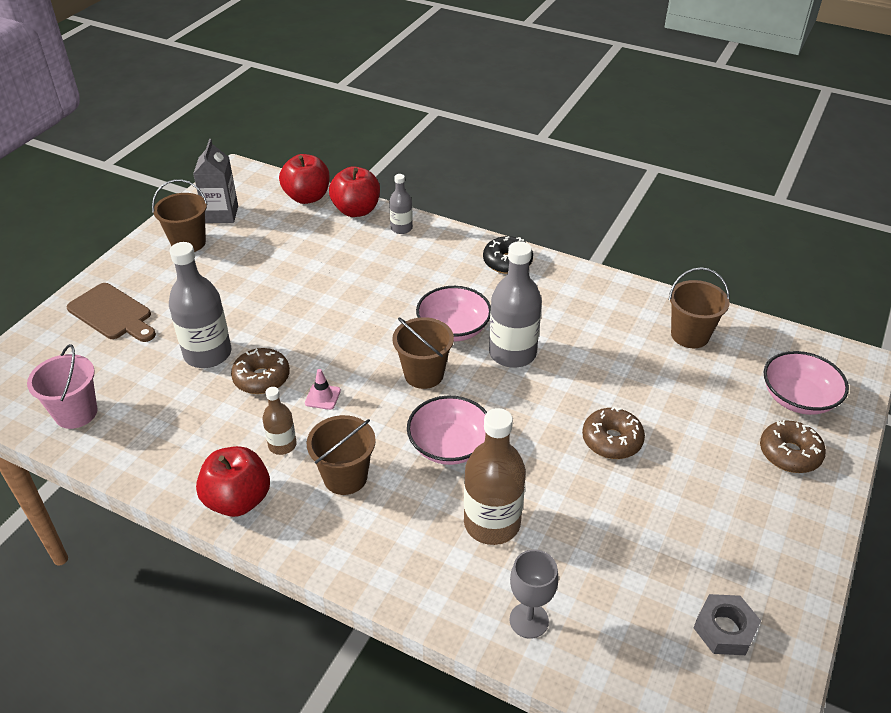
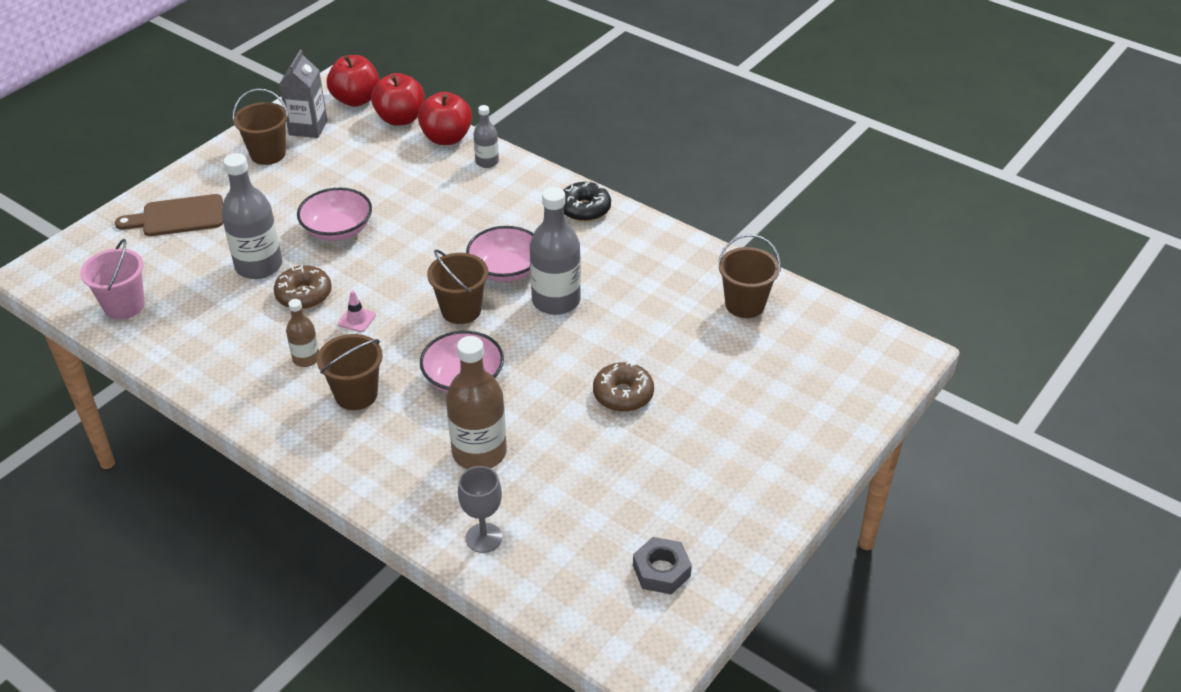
camera: 10 degrees right, 0 degrees up
(112, 314) = (178, 217): brown cutting board -> brown cutting board turned 120 degrees clockwise
(238, 500) = (252, 401): red apple -> red apple (356, 100)
(789, 453) = (795, 429): brown donut -> none
(798, 398) = (829, 379): pink bowl -> pink bowl (337, 230)

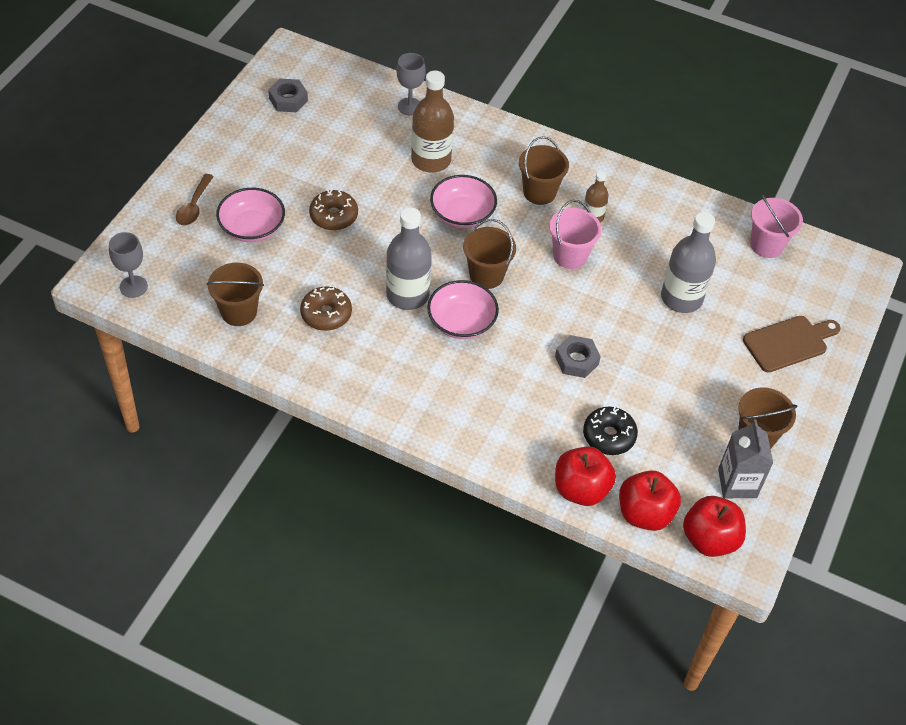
camera: 165 degrees right, 10 degrees up
(304, 295) = (626, 274): brown donut -> brown donut (326, 314)
(337, 230) = (633, 347): pink bowl -> pink bowl (252, 228)
(357, 319) = (570, 256): pink traffic cone -> pink bucket
(401, 225) = (576, 360): none -> grey nut
(487, 162) = (524, 458): grey bottle -> none
(584, 209) = (405, 405): black donut -> black donut (609, 436)
(798, 426) = (194, 206): none -> brown spoon
(864, 342) = (133, 286): none -> grey goblet

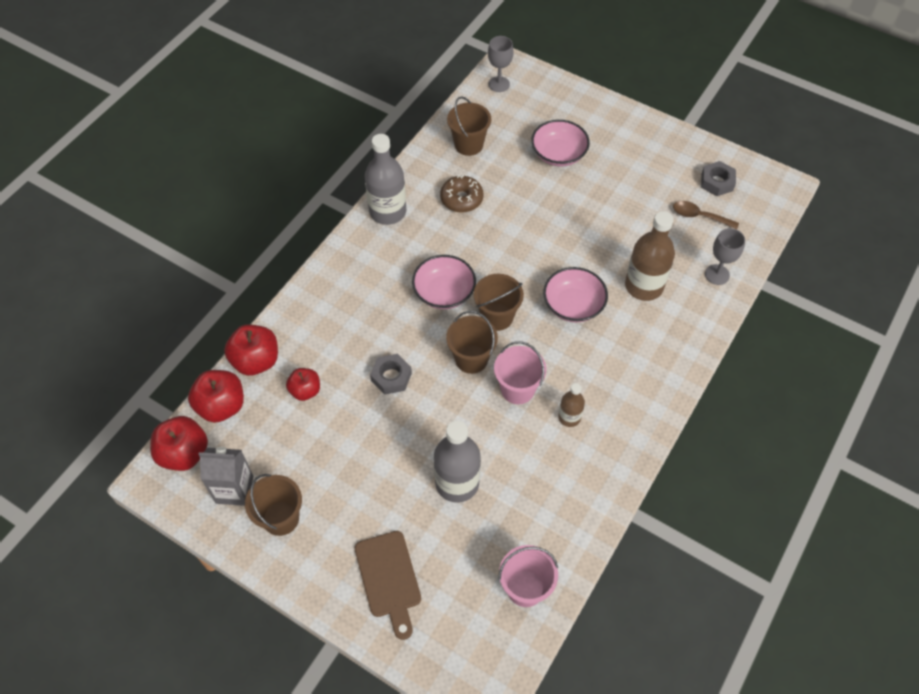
camera: 100 degrees right, 5 degrees up
(194, 206) = (582, 118): brown spoon -> brown spoon (699, 216)
(333, 216) = (571, 209): brown donut -> none
(407, 295) = (478, 255): grey bottle -> grey bottle (388, 212)
(539, 192) = (602, 373): brown bucket -> brown bucket (471, 359)
(609, 436) = (305, 391): black donut -> red apple

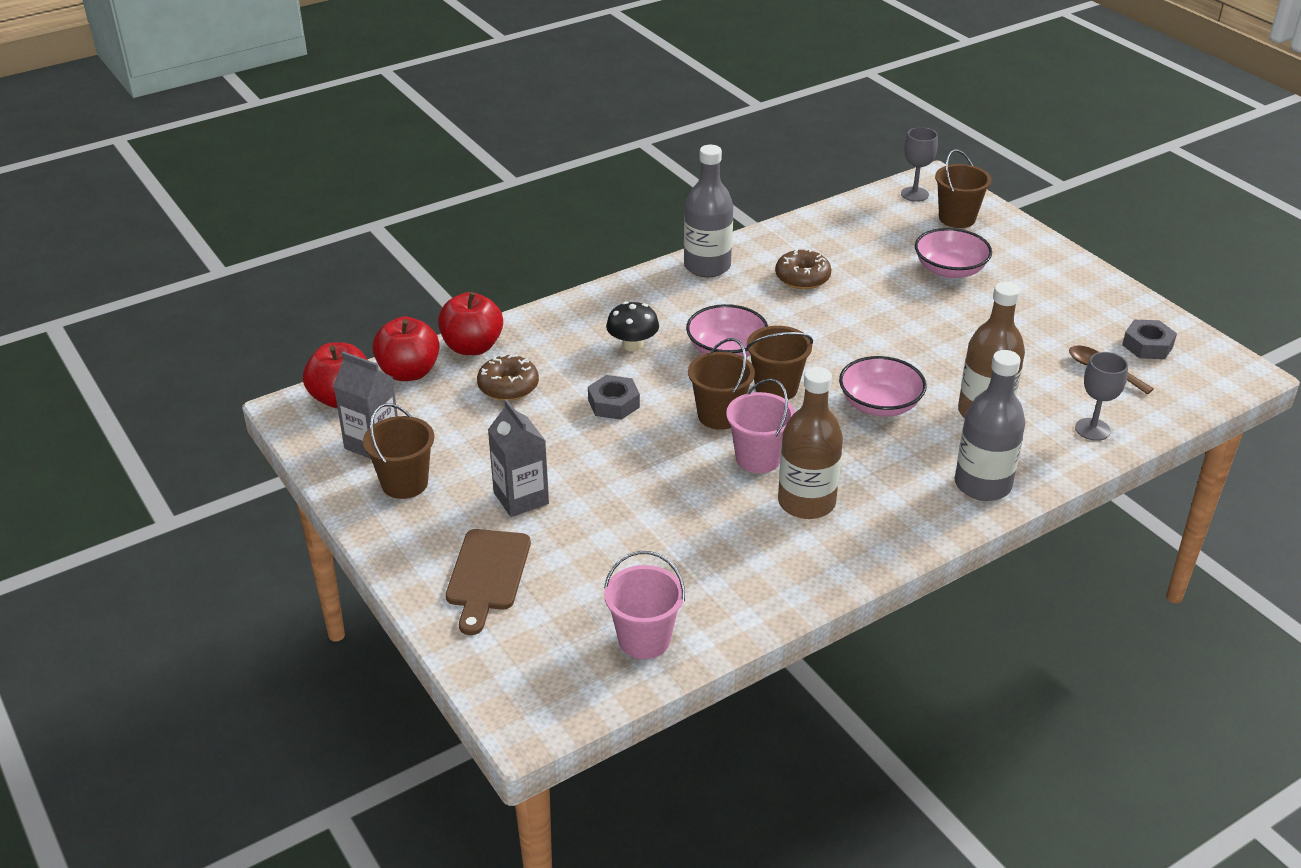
camera: 25 degrees right, 20 degrees down
(305, 391) = (508, 386): red apple -> brown donut
(373, 496) = (521, 498): none -> grey carton
(375, 313) = (632, 345): none -> black mushroom
(457, 483) = (626, 518): grey bottle -> grey bottle (982, 485)
(468, 144) = (842, 235): brown bucket -> brown bucket (957, 218)
(569, 417) = (806, 502): brown bottle -> brown bottle, size x1.86

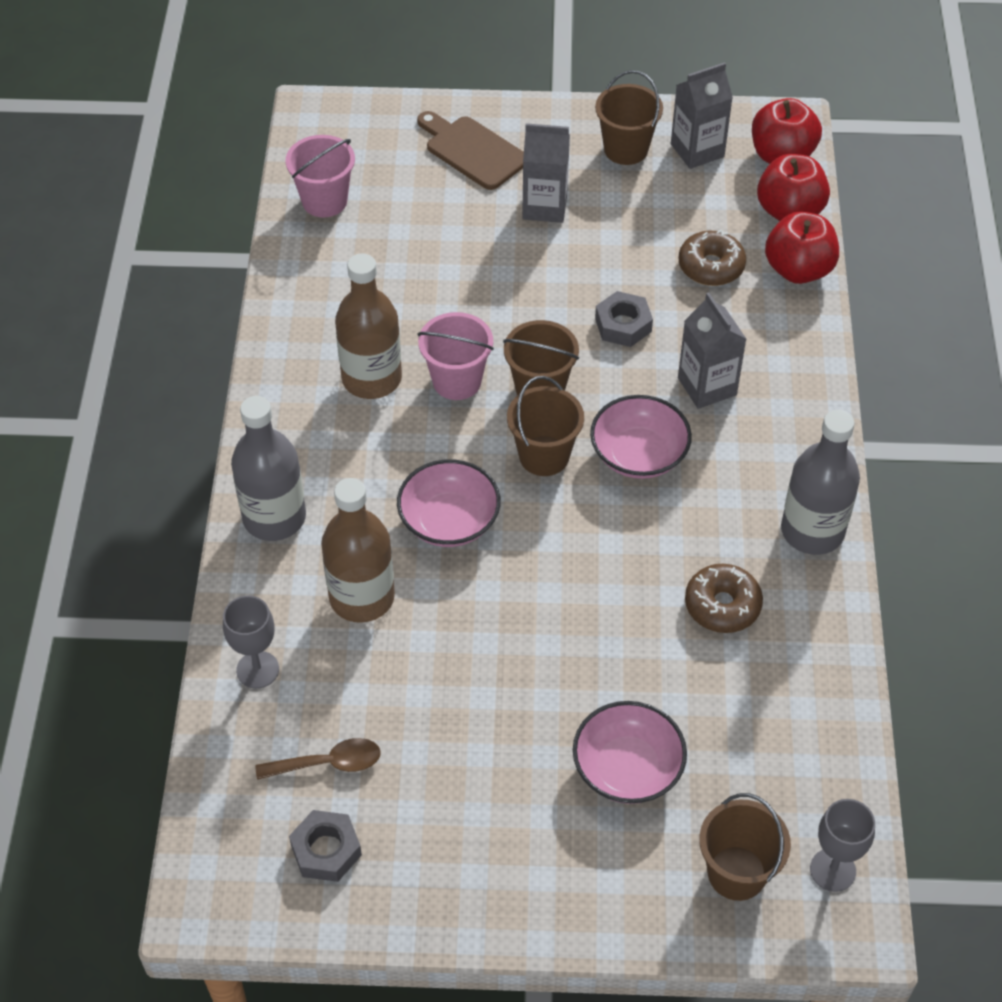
camera: 125 degrees right, 15 degrees up
(632, 345) = (707, 386): black mushroom -> grey carton

